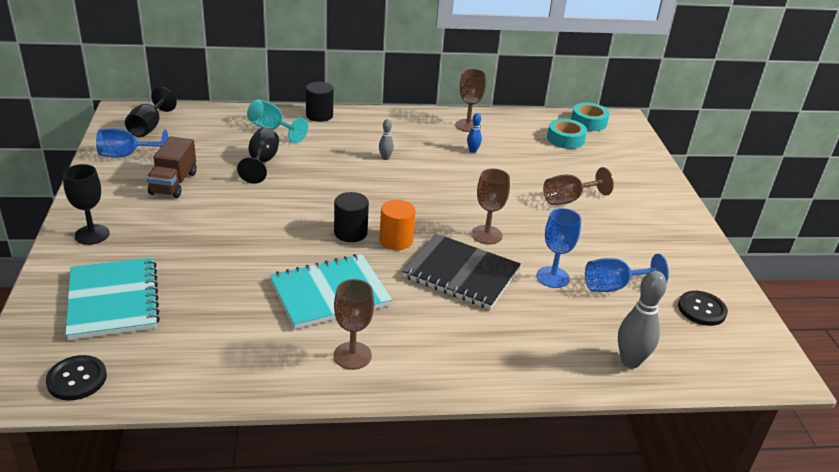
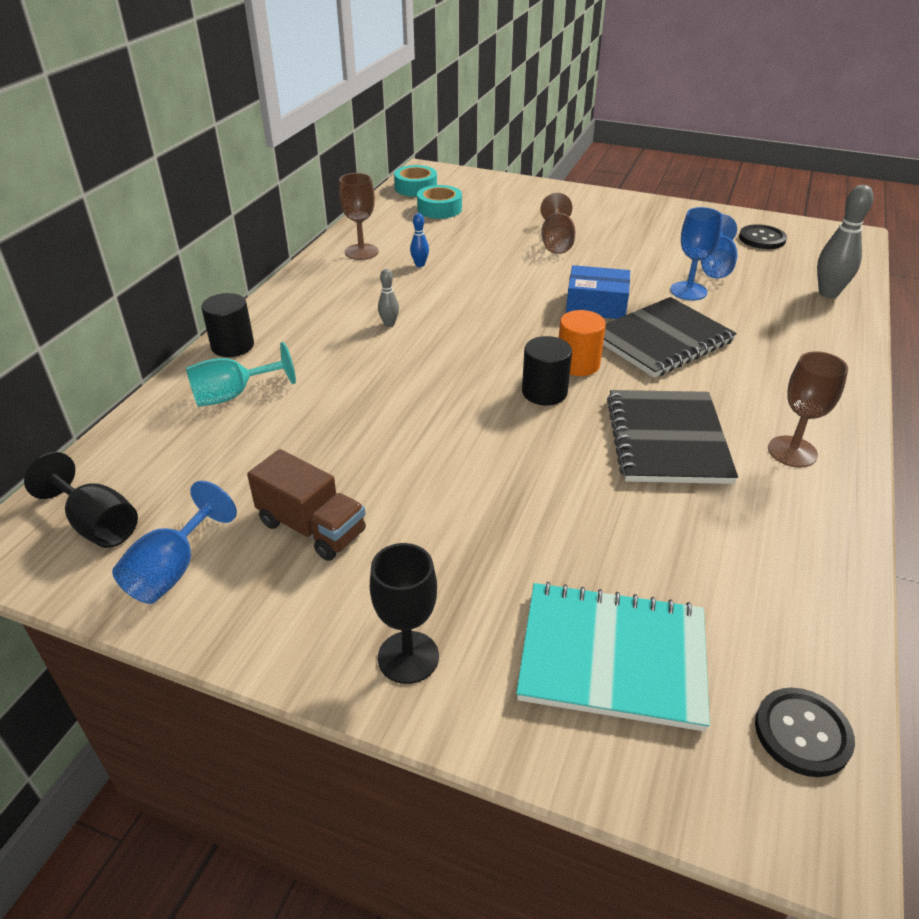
camera: 60 degrees left, 5 degrees up
(262, 162) = (319, 425): black goblet -> none
(330, 293) = (667, 439): turquoise notebook -> black notebook
(486, 235) = (596, 305): brown goblet -> blue box

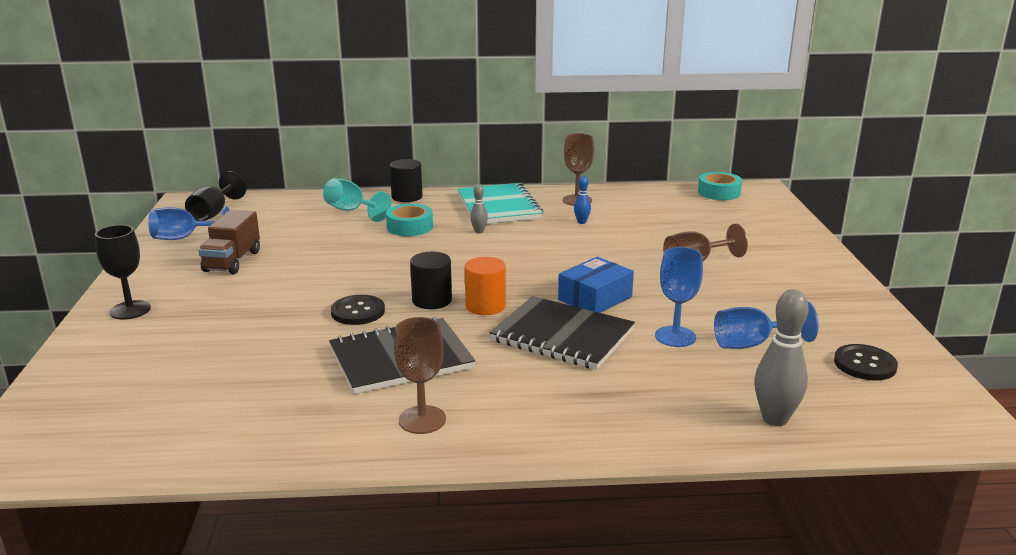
camera: 65 degrees right, 15 degrees down
(439, 209) = (691, 208): turquoise tape -> turquoise tape (410, 227)
(596, 305) = (595, 298): blue box -> blue box turned 60 degrees clockwise
(612, 657) = (142, 371): turquoise notebook -> turquoise notebook (498, 207)
(802, 733) = (82, 450): black button -> black button (358, 312)

